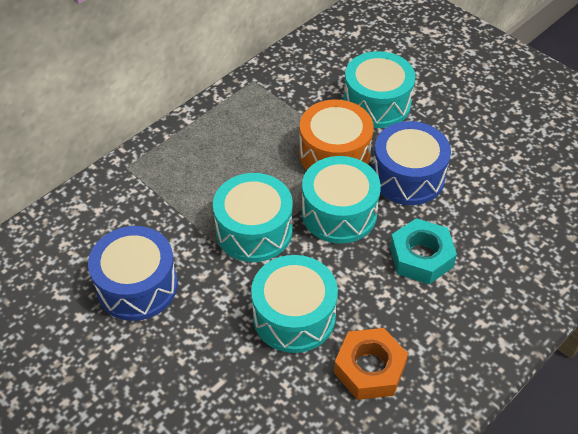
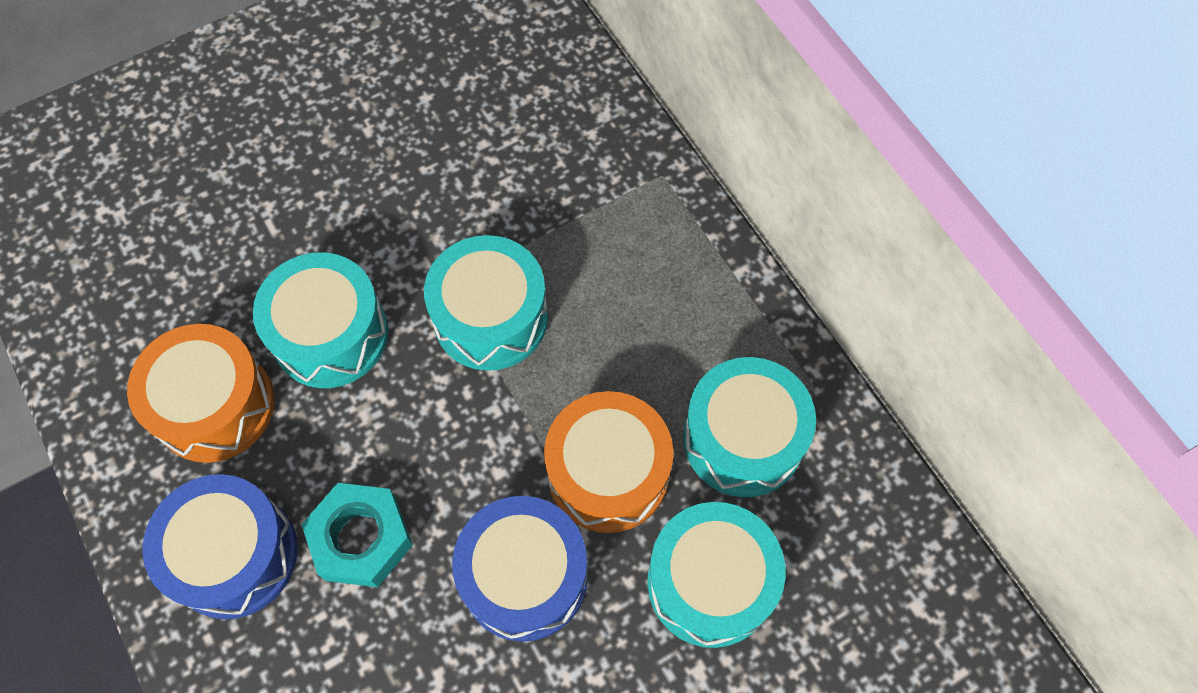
camera: 105 degrees right, 15 degrees up
(137, 286) = (448, 162): blue drum -> blue drum (234, 555)
(339, 213) = (484, 443): turquoise drum -> turquoise drum (743, 438)
(369, 369) = (215, 405): orange nut -> orange drum

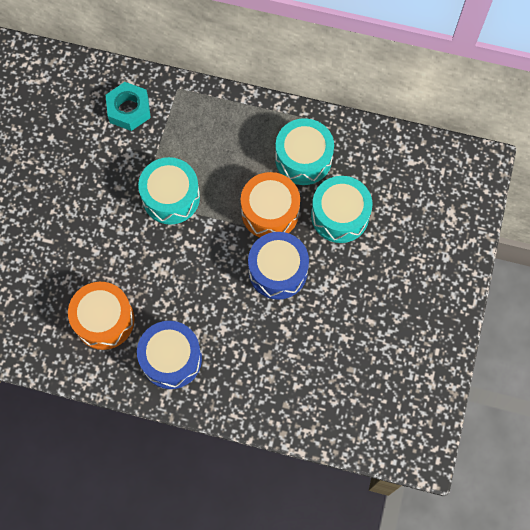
camera: 45 degrees left, 5 degrees up
(330, 334) = (118, 257): turquoise drum -> none
(361, 538) = (209, 312): turquoise nut -> turquoise nut (129, 109)

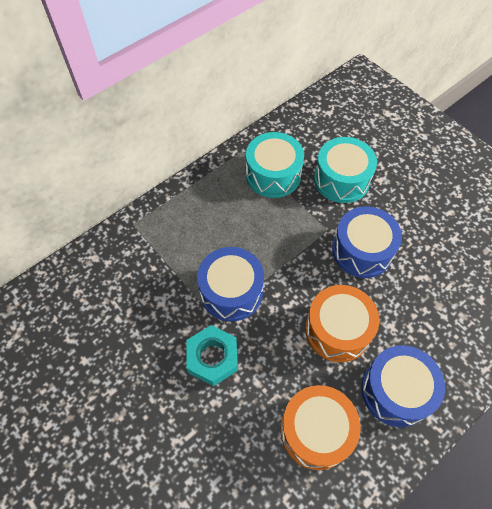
camera: 55 degrees left, 10 degrees down
(129, 109) = (118, 274): turquoise nut -> turquoise nut (212, 358)
(171, 197) = (231, 291): turquoise drum -> blue drum
(270, 212) = (303, 224): orange drum -> orange drum (337, 330)

